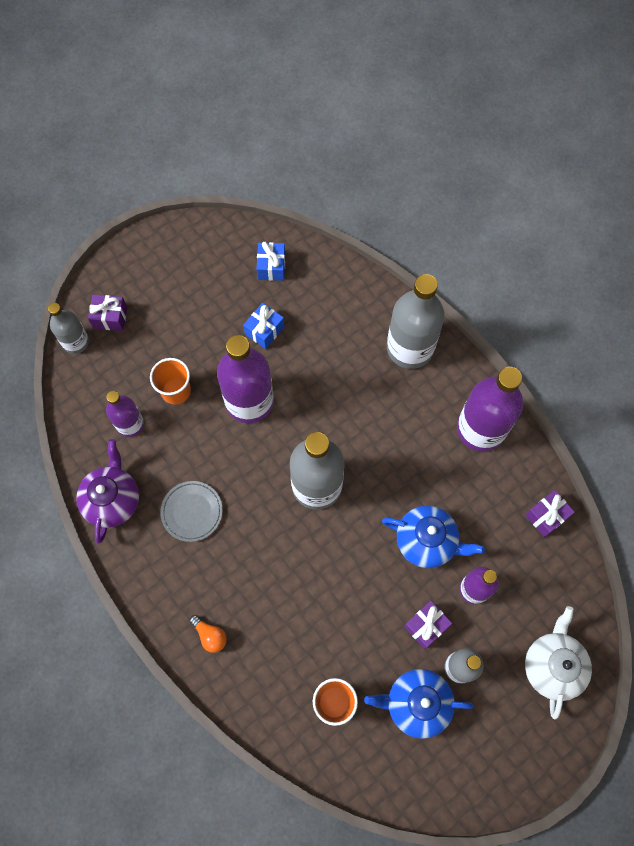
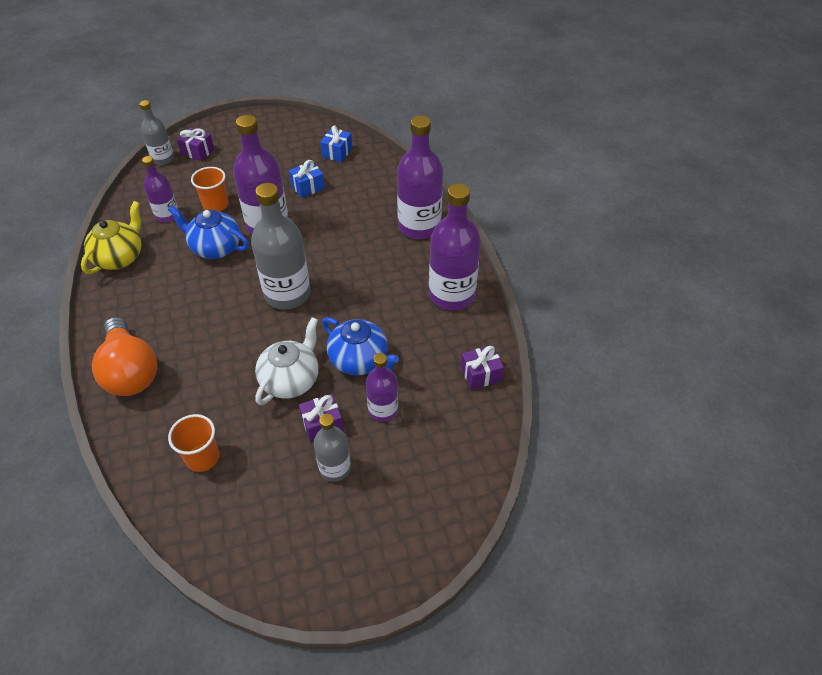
camera: 20 degrees right, 20 degrees down
(112, 500) = (120, 257): purple teapot -> yellow teapot
(192, 512) = (175, 282): grey plate -> none
(210, 635) = (130, 371): orange light bulb -> orange light bulb, size x2.42
(410, 348) = (419, 226): grey bottle -> purple bottle
(416, 703) = (277, 485): blue teapot -> blue teapot (215, 248)
(552, 665) = (427, 497): white teapot -> white teapot (291, 380)

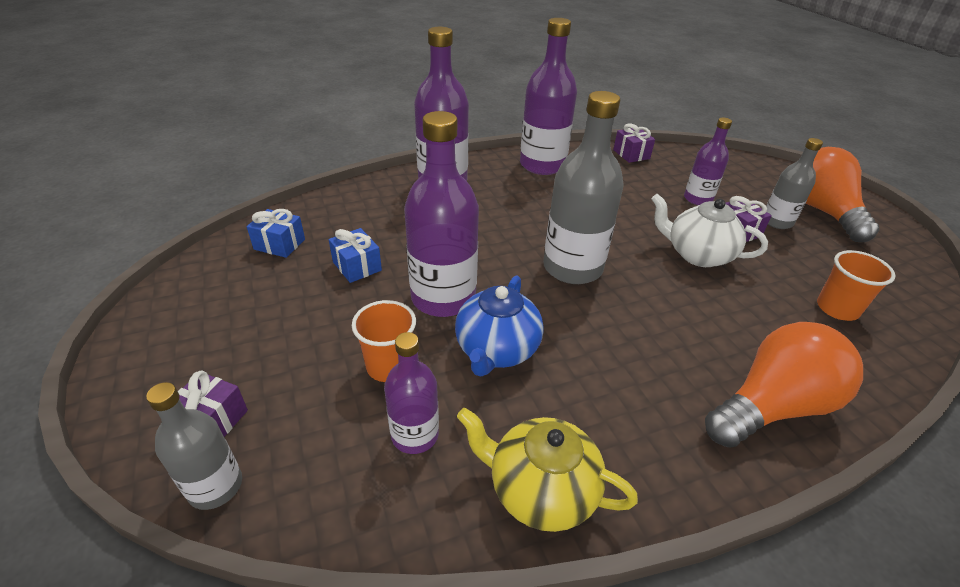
camera: 95 degrees left, 10 degrees down
(351, 526) = (821, 211): none -> orange light bulb
(359, 360) = (648, 213): blue teapot -> none

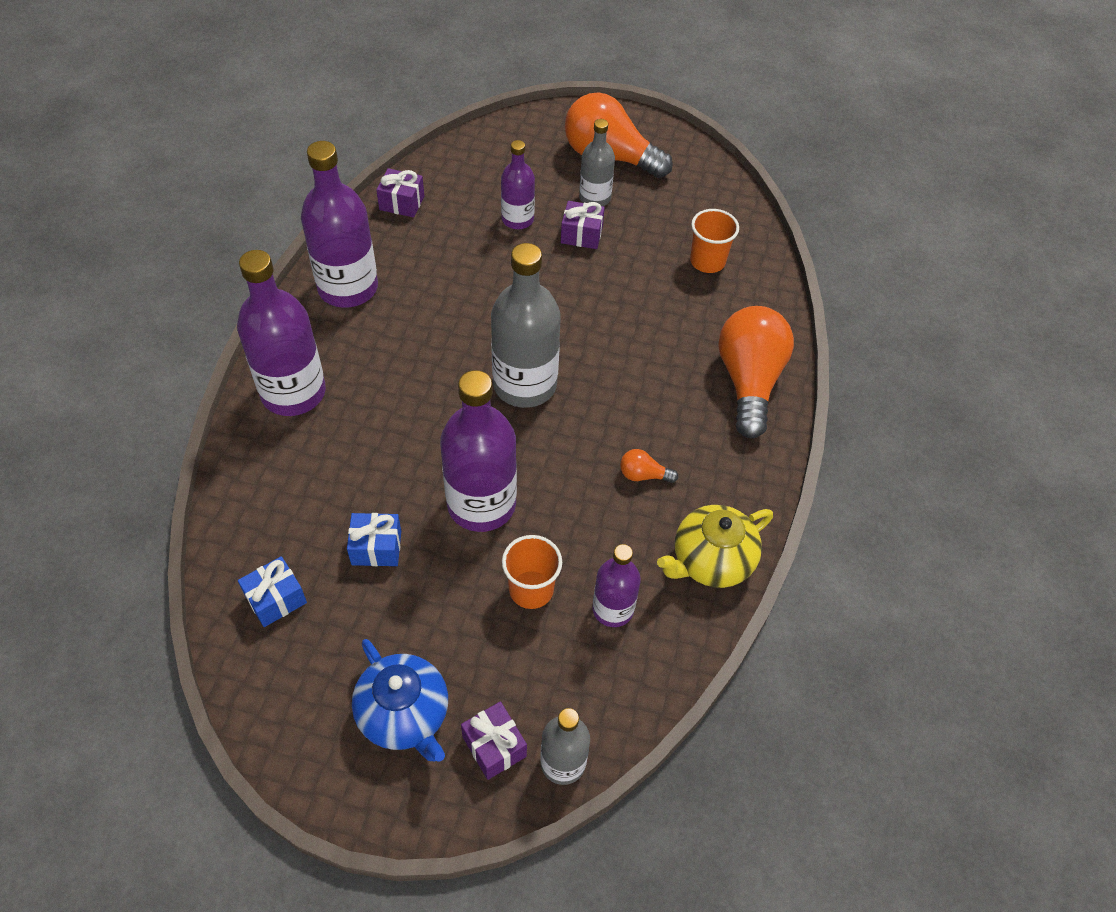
camera: 55 degrees left, 15 degrees up
(496, 350) = (573, 505): blue teapot -> blue teapot (404, 715)
(576, 381) = (643, 475): none -> orange light bulb
(697, 255) = (584, 287): white teapot -> none

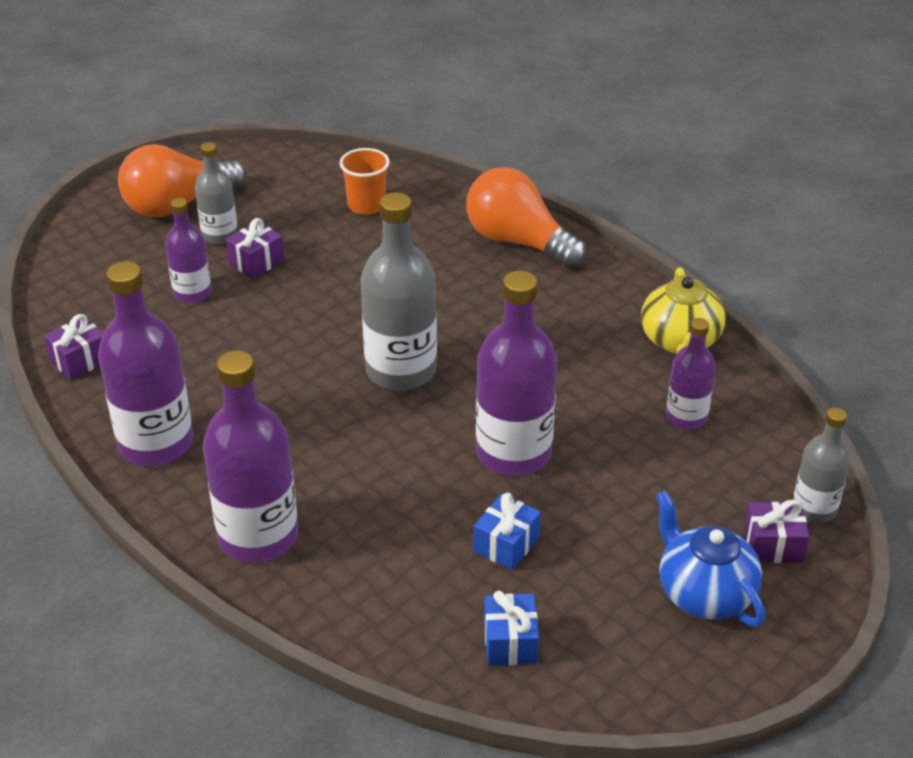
camera: 55 degrees left, 15 degrees down
(404, 715) = (704, 593): blue teapot -> blue teapot turned 120 degrees counterclockwise
(531, 589) = (630, 458): orange cup -> none
(643, 475) = (564, 341): orange light bulb -> none

